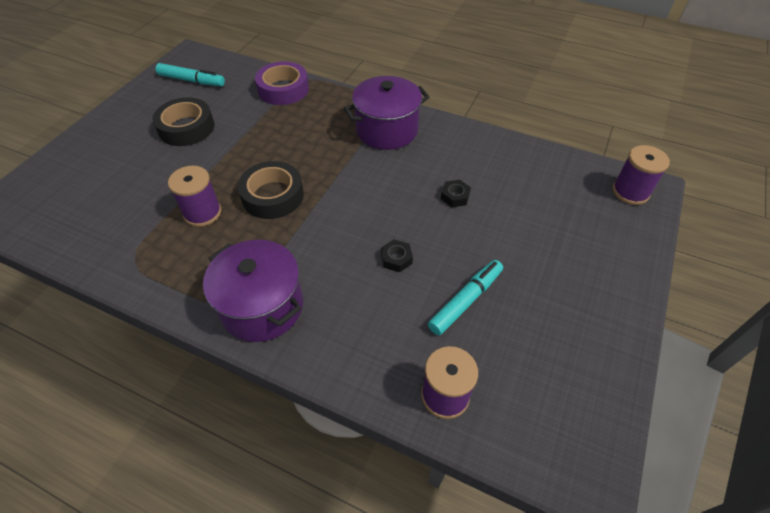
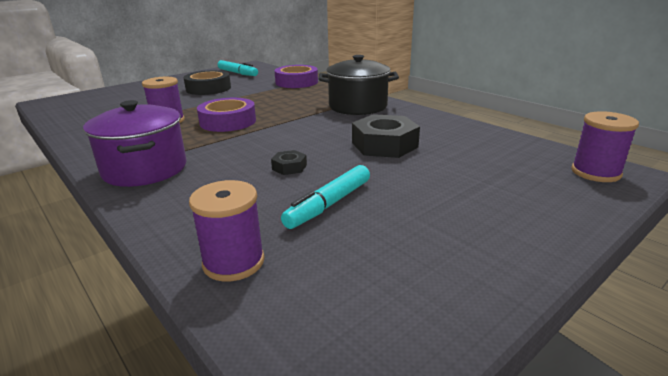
camera: 25 degrees right, 25 degrees down
(273, 196) = (228, 121): black tape -> purple tape
(387, 130) = (358, 106): purple pot -> black pot
(455, 196) = (384, 145): black nut -> black nut, size x2.08
(465, 300) = (329, 204): turquoise marker -> turquoise marker turned 150 degrees clockwise

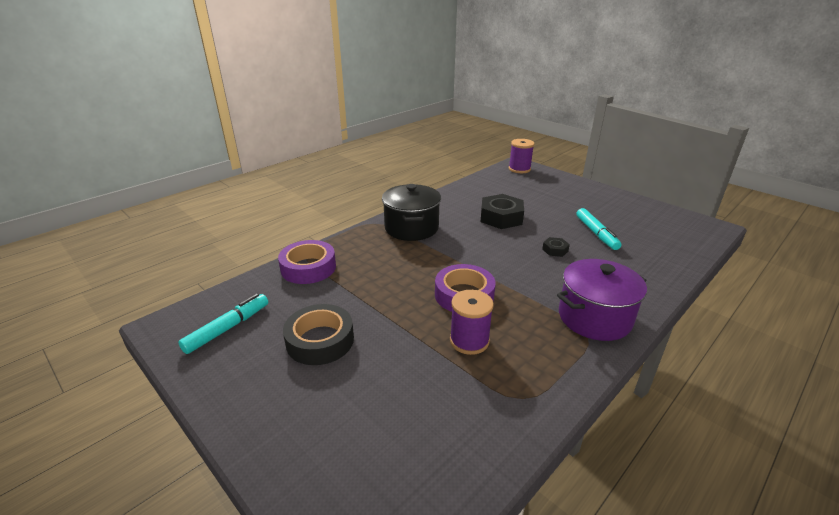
camera: 95 degrees left, 5 degrees up
(233, 262) = (670, 255): purple spool -> none
(329, 204) = (596, 233): turquoise marker -> turquoise marker turned 45 degrees clockwise

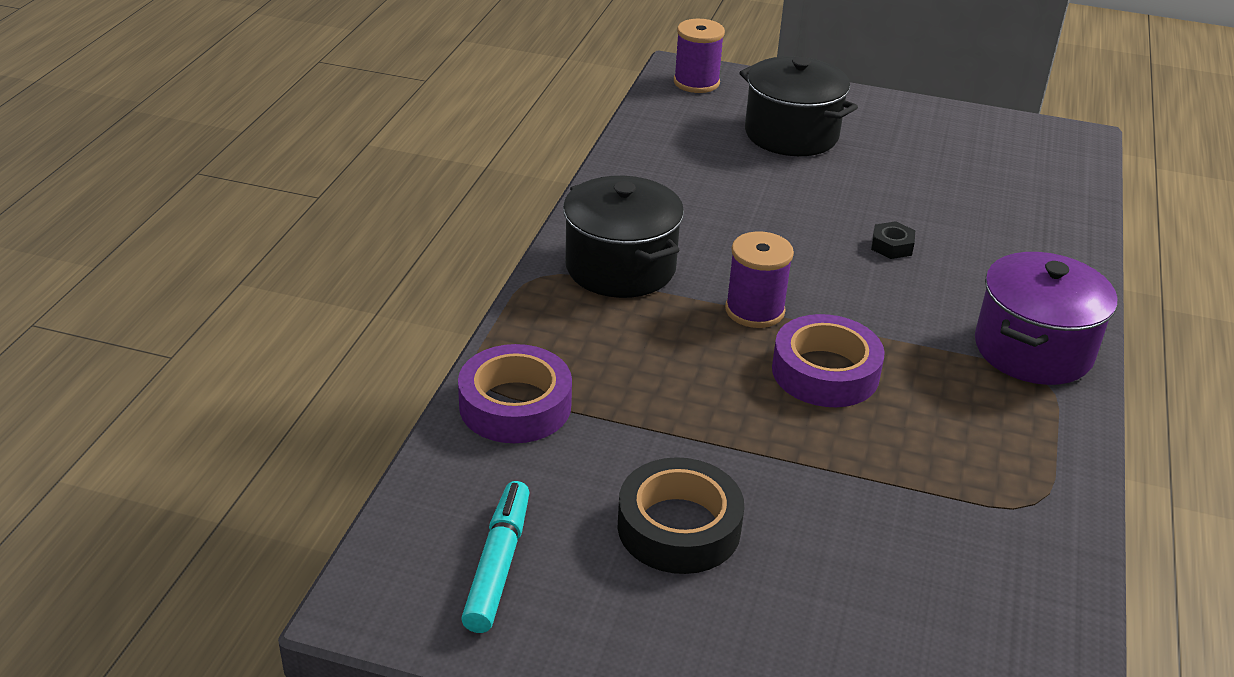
camera: 30 degrees left, 5 degrees up
(469, 341) = (899, 446): purple spool -> purple spool (754, 310)
(501, 217) = (755, 203): black nut -> none
(546, 195) = (791, 134): none -> black pot
(596, 233) = (928, 196): turquoise marker -> none

